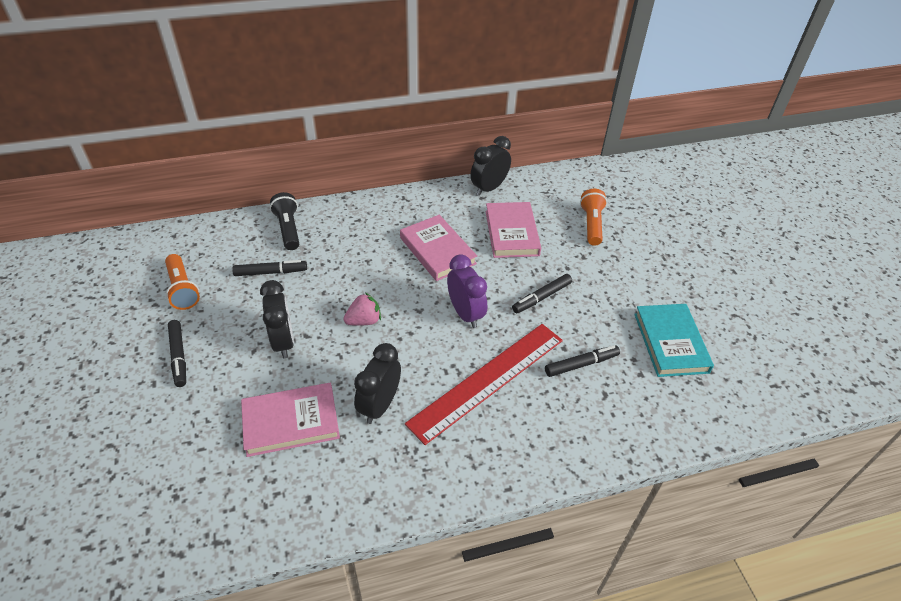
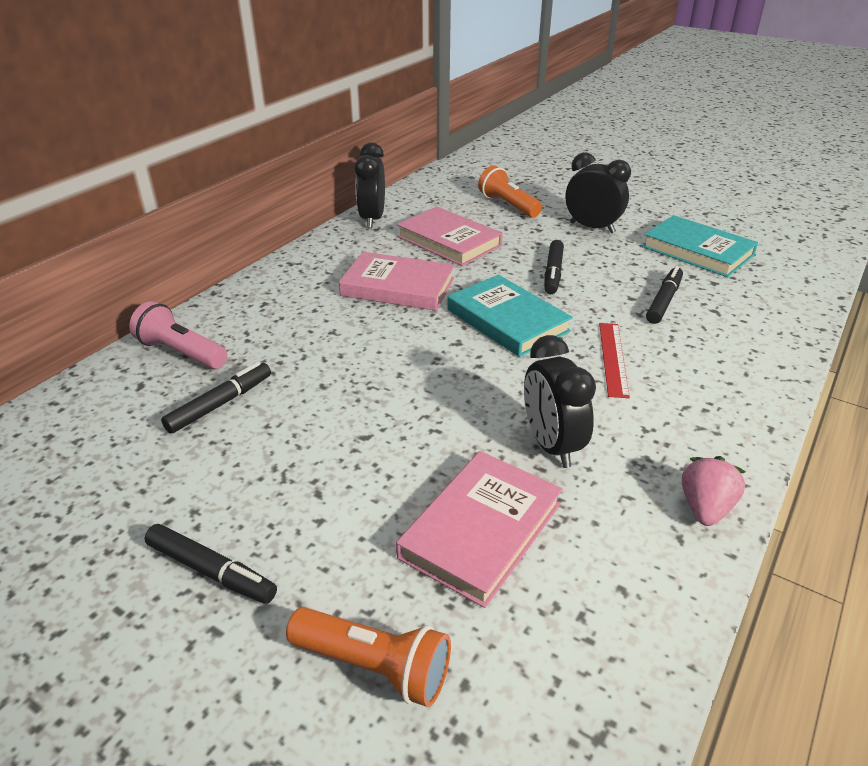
camera: 40 degrees left, 10 degrees down
(182, 289) = (103, 494): orange flashlight -> orange flashlight (374, 666)
(283, 342) = (345, 460): black clock -> black clock (592, 228)
(288, 229) = (181, 352): black flashlight -> pink flashlight
(364, 321) = (413, 383): pink strawberry -> pink strawberry (705, 508)
(465, 314) = (507, 320): purple clock -> turquoise book
(487, 380) = (613, 358): red ruler -> red ruler, size x0.49

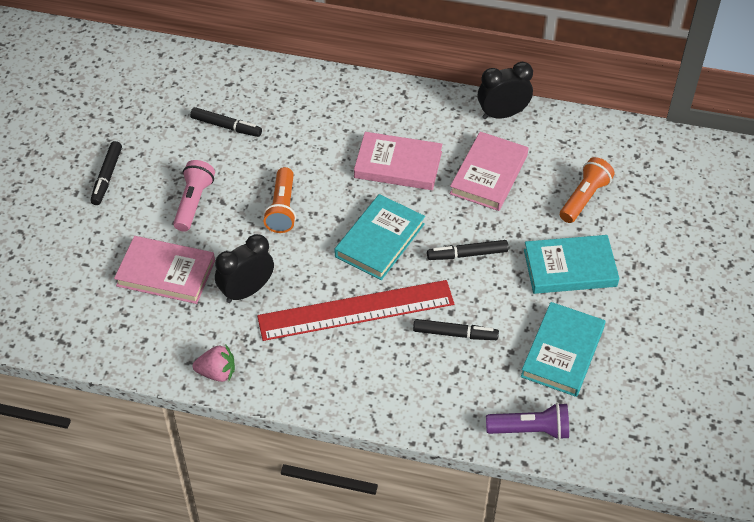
camera: 70 degrees right, 15 degrees up
(181, 352) = (268, 86): pink flashlight -> pink flashlight (193, 202)
(374, 666) = (73, 254): orange flashlight -> orange flashlight (282, 209)
(398, 287) = (398, 165): pink book -> pink book turned 75 degrees counterclockwise
(592, 228) = (570, 268): black clock -> turquoise book
(613, 358) = (356, 310): red ruler -> red ruler, size x2.06
(797, 285) = (530, 430): none -> purple flashlight

